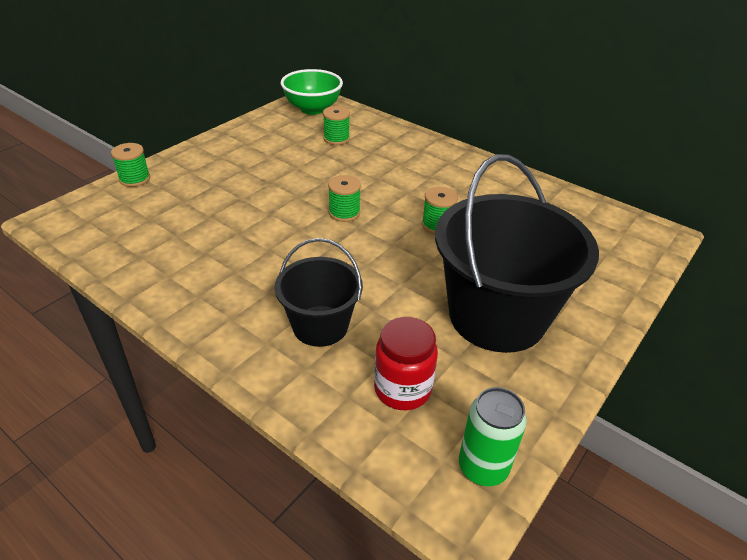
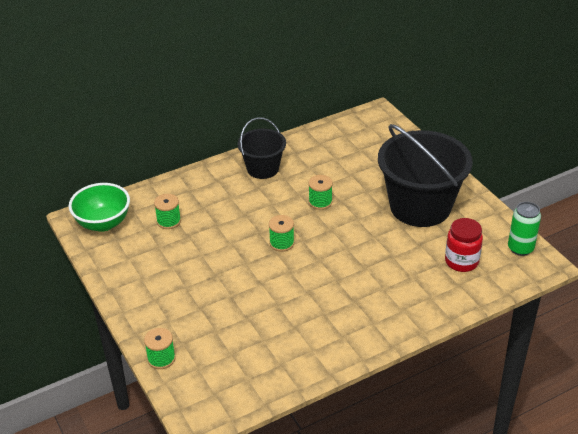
camera: 65 degrees left, 0 degrees up
(320, 326) = (398, 283): black bucket -> black bucket (263, 168)

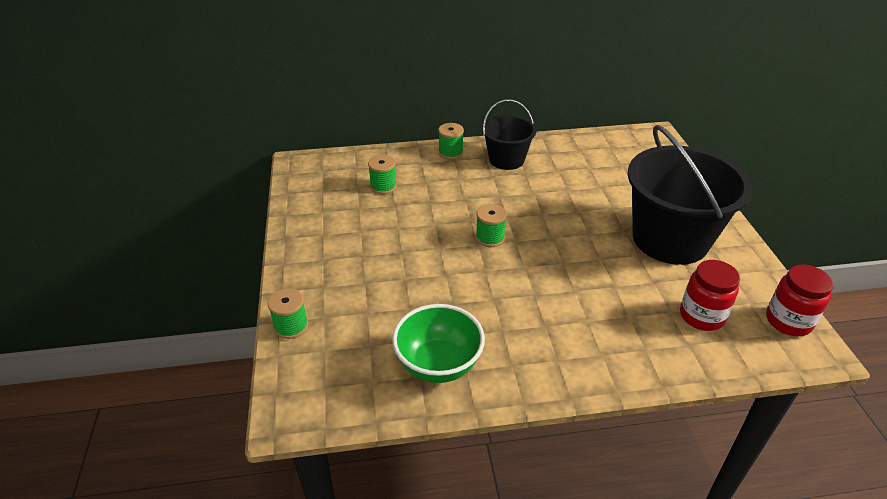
camera: 20 degrees right, 0 degrees up
(103, 223) = (319, 172): green bowl -> green bowl (438, 364)
(320, 202) = (553, 206): green spool -> green spool (450, 152)
(520, 248) = (788, 321): green can -> red jar

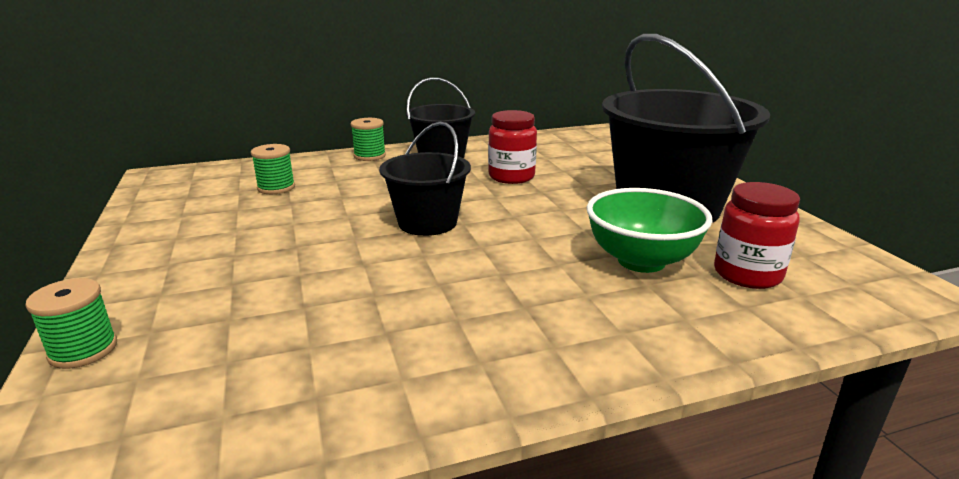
camera: 10 degrees left, 15 degrees down
(438, 364) = (350, 375): green bowl -> green bowl (641, 261)
(490, 238) = (427, 222): green spool -> black bucket
(788, 321) = (864, 269): red jar -> red jar (511, 177)

